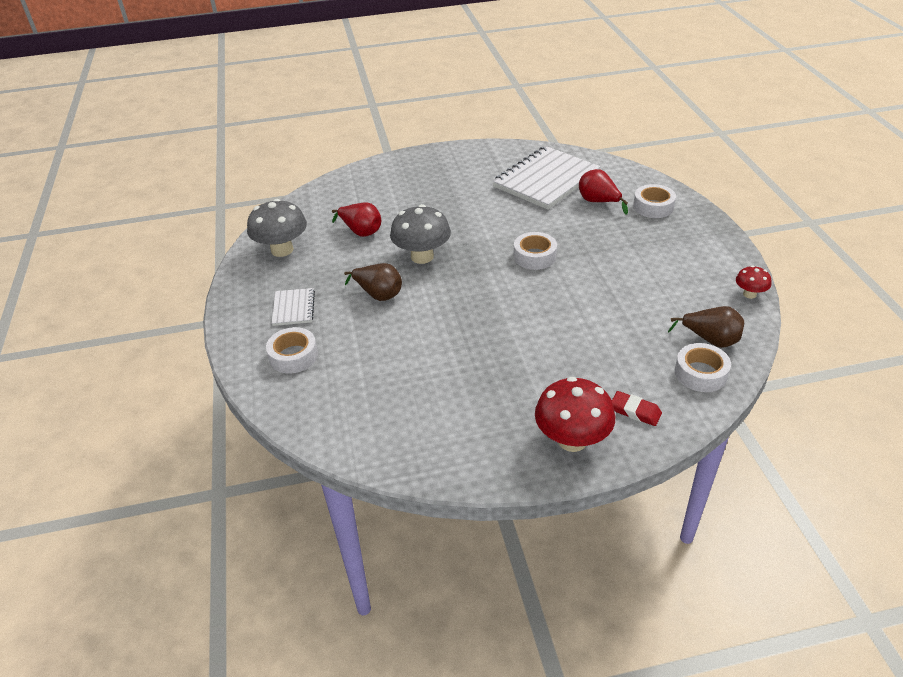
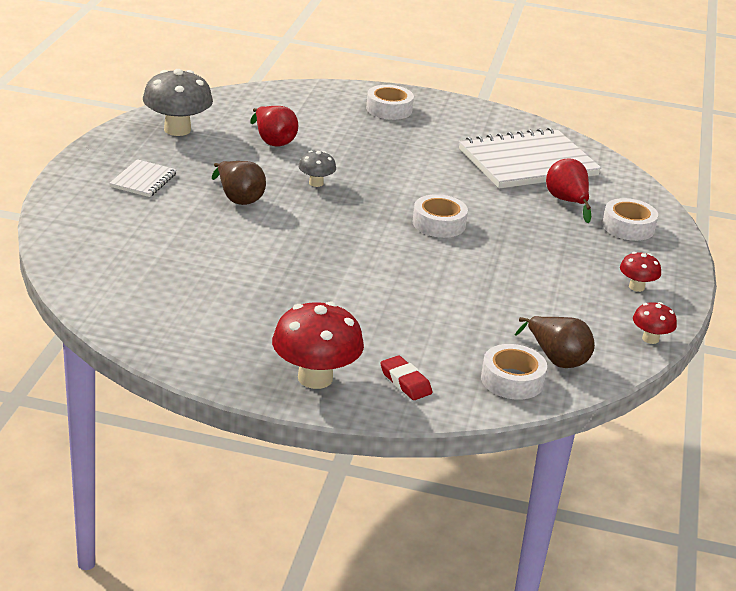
camera: 20 degrees right, 10 degrees down
(293, 356) = (108, 217): white tape -> white tape (389, 109)
(422, 256) = (316, 183): grey mushroom -> grey mushroom, size x0.52
(702, 254) = (636, 287): none -> red mushroom

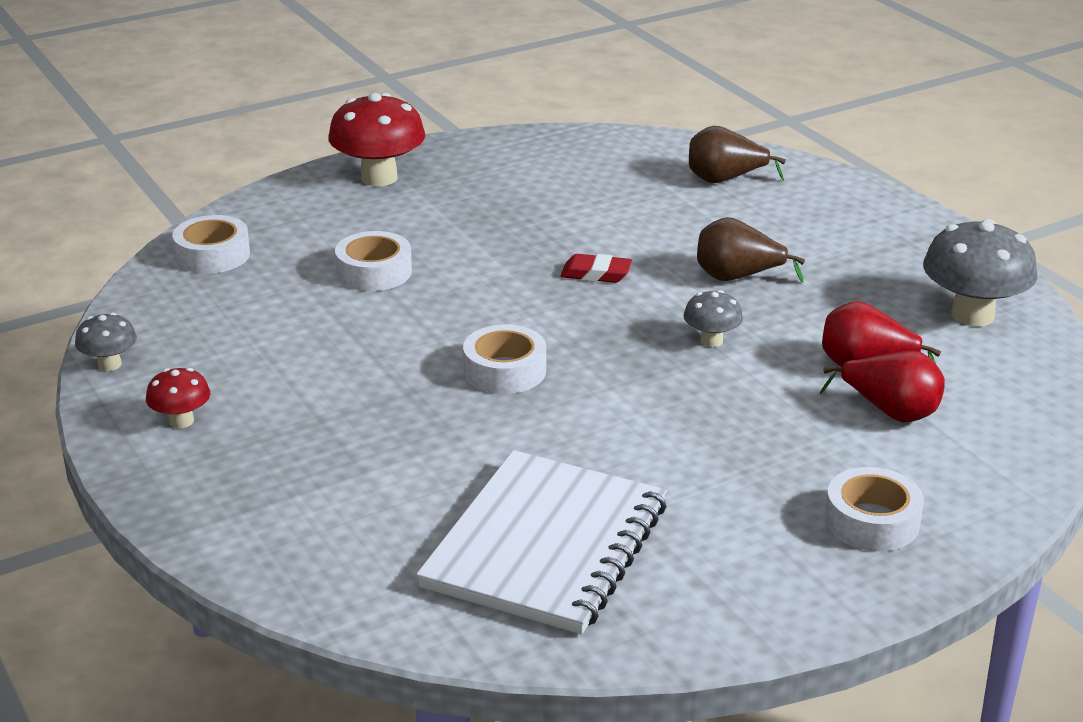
camera: 140 degrees right, 0 degrees up
(143, 180) = (850, 243): white notebook -> none
(405, 382) = (303, 209): red eraser -> red eraser (596, 274)
(556, 359) = (191, 293): brown pear -> brown pear (725, 180)
(567, 202) = (405, 505): red pear -> red pear (890, 412)
(628, 227) = (277, 512): white tape -> white tape (374, 272)
(650, 339) = (109, 364): red mushroom -> grey mushroom

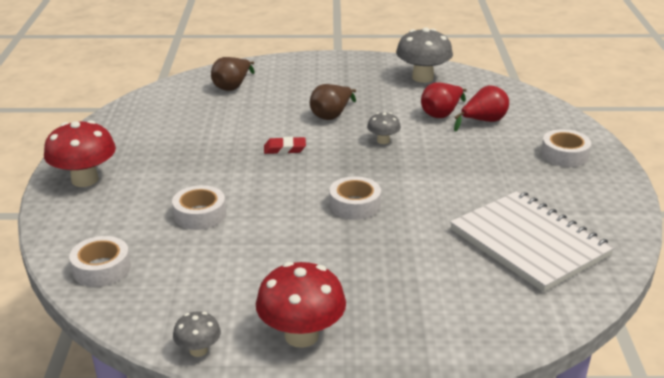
camera: 60 degrees left, 0 degrees up
(181, 421) = (301, 335): red mushroom -> red mushroom, size x1.92
(596, 274) = (285, 149): red eraser -> red eraser turned 45 degrees clockwise

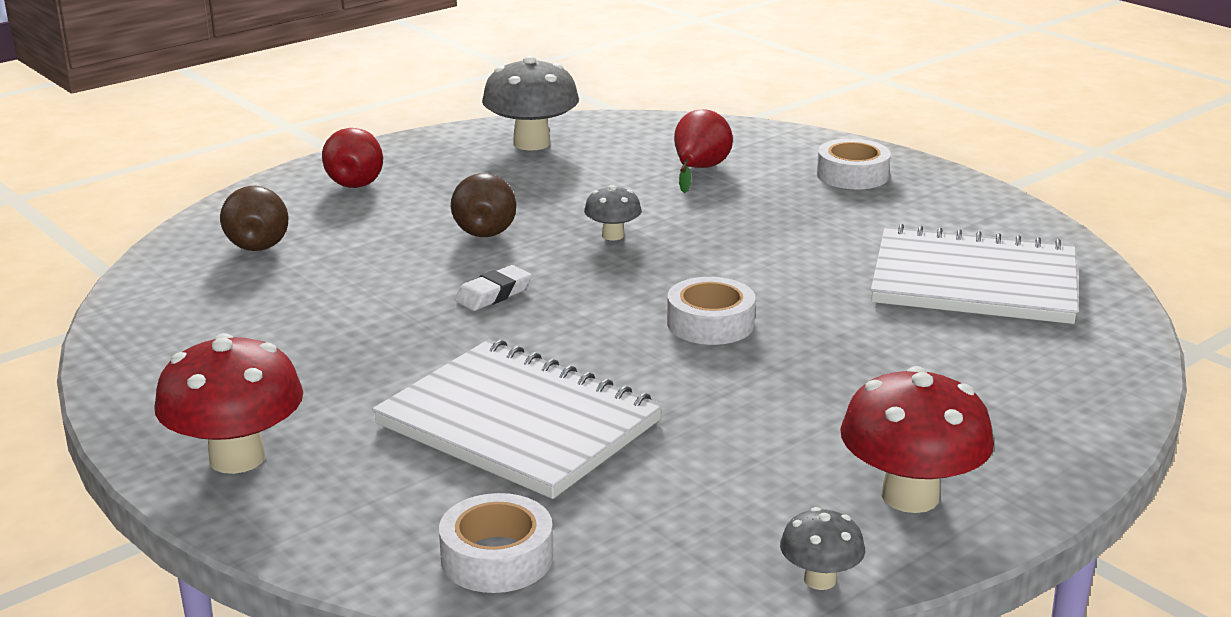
camera: 40 degrees left, 5 degrees down
(200, 214) = (518, 423): white tape -> white notebook
(285, 149) = (493, 294): red eraser -> white eraser
(441, 114) = (632, 178): red pear -> red pear (357, 181)

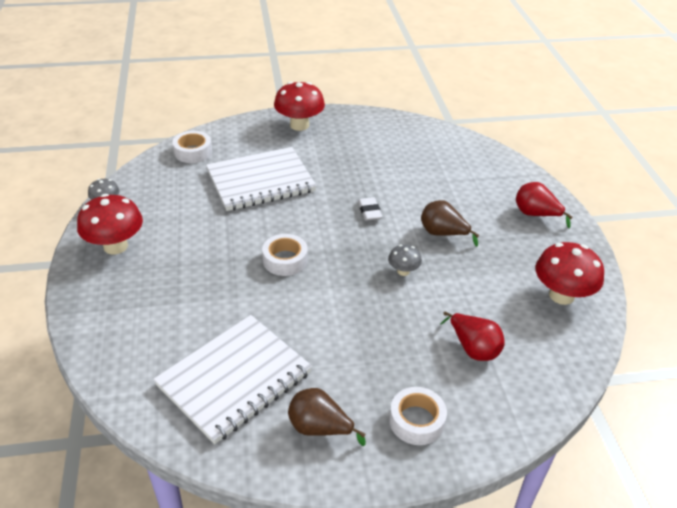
camera: 120 degrees right, 15 degrees up
(259, 242) = (475, 168): brown pear -> brown pear (319, 428)
(531, 143) = (561, 295): grey mushroom -> red mushroom

